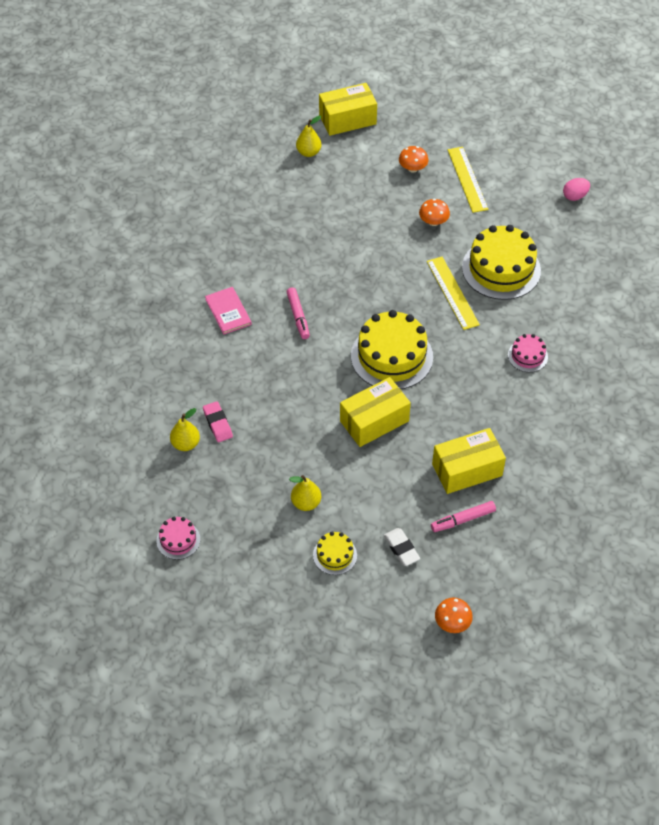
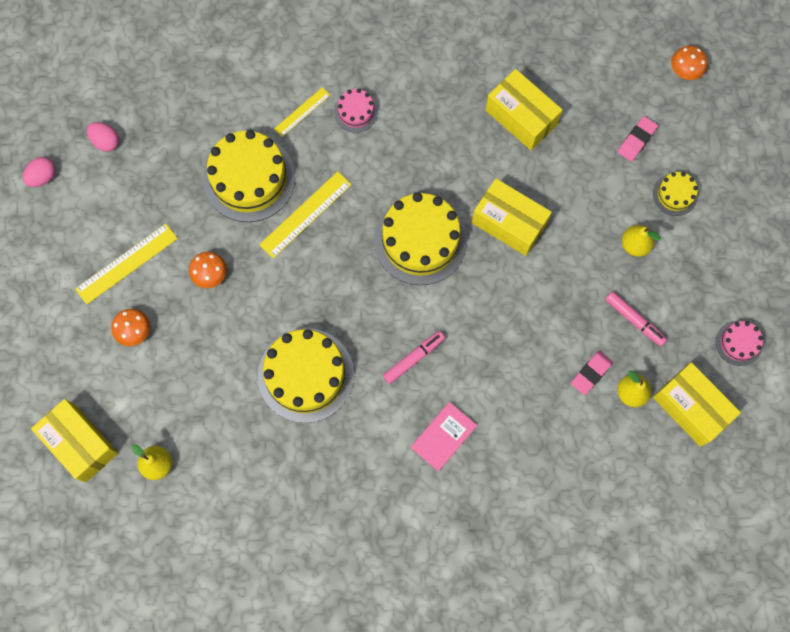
camera: 115 degrees left, 20 degrees up
(148, 479) = (690, 408): none -> yellow box
(323, 249) = (305, 375): none -> yellow cake
(401, 549) = (636, 140): white eraser -> pink eraser
(463, 520) = (577, 100): pink marker -> pink marker (634, 320)
(544, 321) = (302, 112): none -> yellow ruler
(561, 154) = (43, 177): none -> pink egg

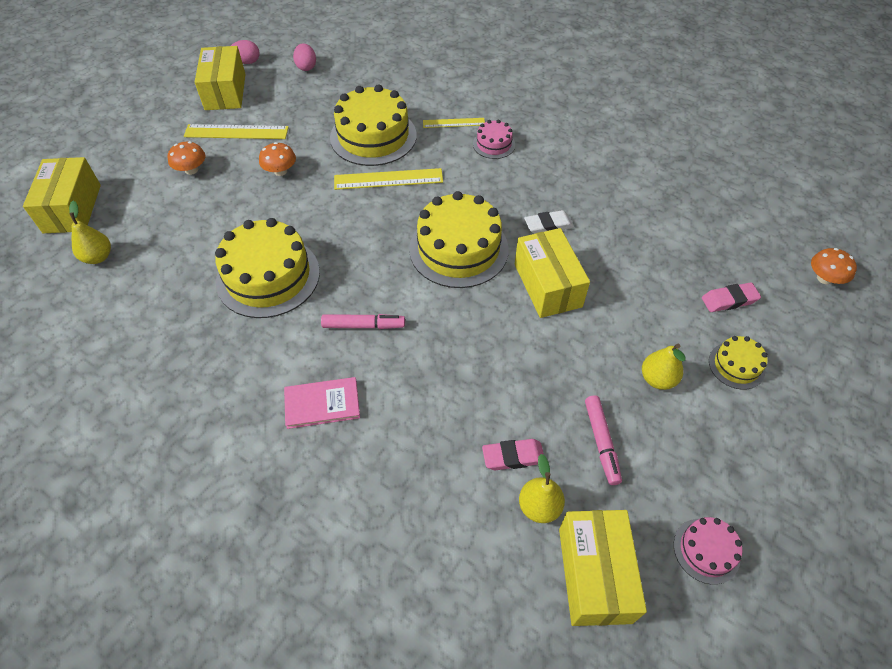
camera: 40 degrees right, 20 degrees down
(466, 166) = (548, 225): none -> white eraser
(521, 117) = (629, 222): yellow box -> yellow box (225, 92)

